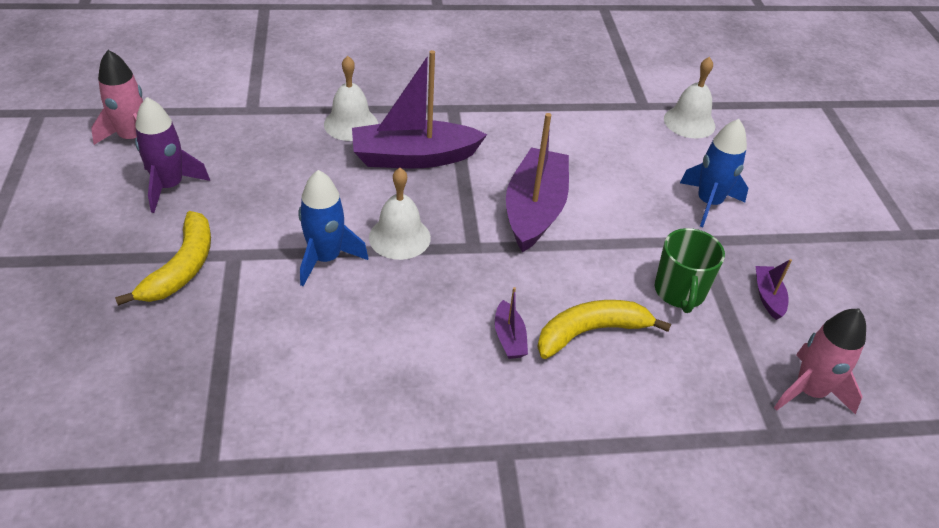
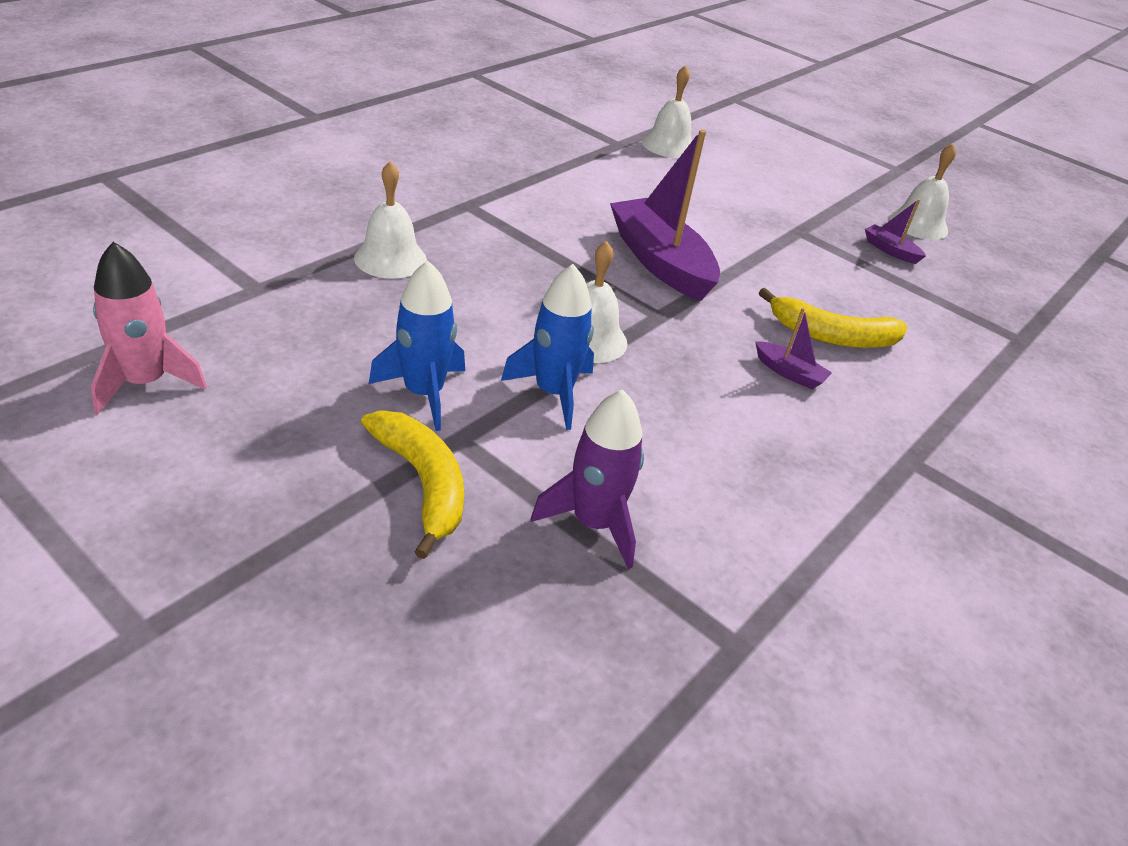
camera: 45 degrees left, 5 degrees down
(169, 186) = (278, 410): purple rocket -> purple rocket (594, 523)
(414, 157) = (497, 263): purple boat -> none
(590, 332) = (832, 336): yellow banana -> yellow banana turned 105 degrees counterclockwise
(679, 292) = (840, 275): green mug -> none
(708, 203) = (765, 201): blue rocket -> blue rocket (424, 393)
(809, 391) = (995, 301): pink rocket -> none
(842, 290) = (918, 224): none -> white bell

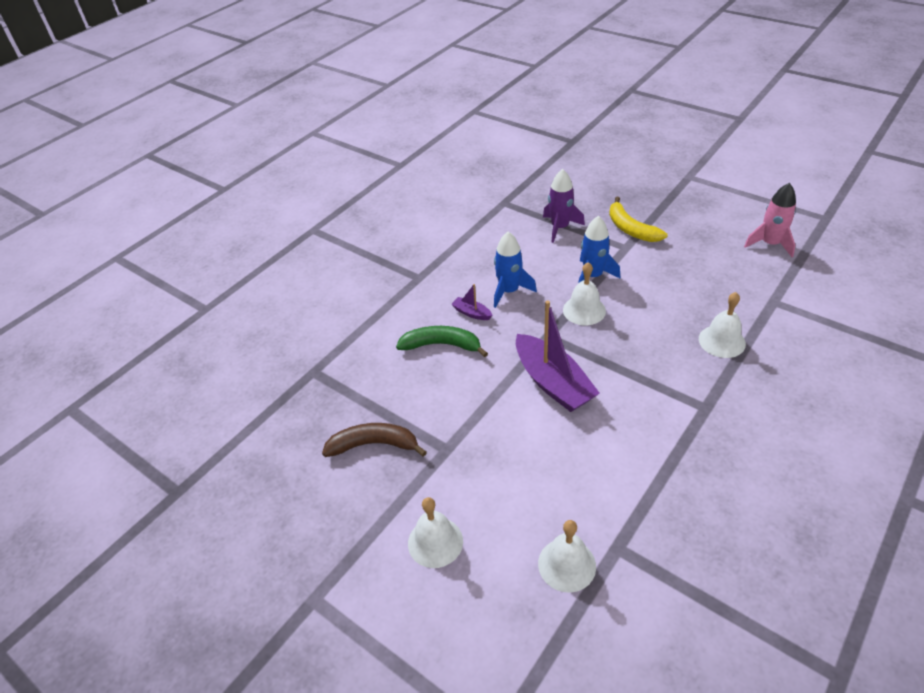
camera: 175 degrees left, 5 degrees up
(424, 393) = (651, 263): blue rocket -> blue rocket (509, 291)
(832, 336) = (441, 345): yellow banana -> green banana
(890, 250) = (374, 445): purple boat -> brown banana
(918, 224) = (333, 492): white bell -> white bell (435, 542)

